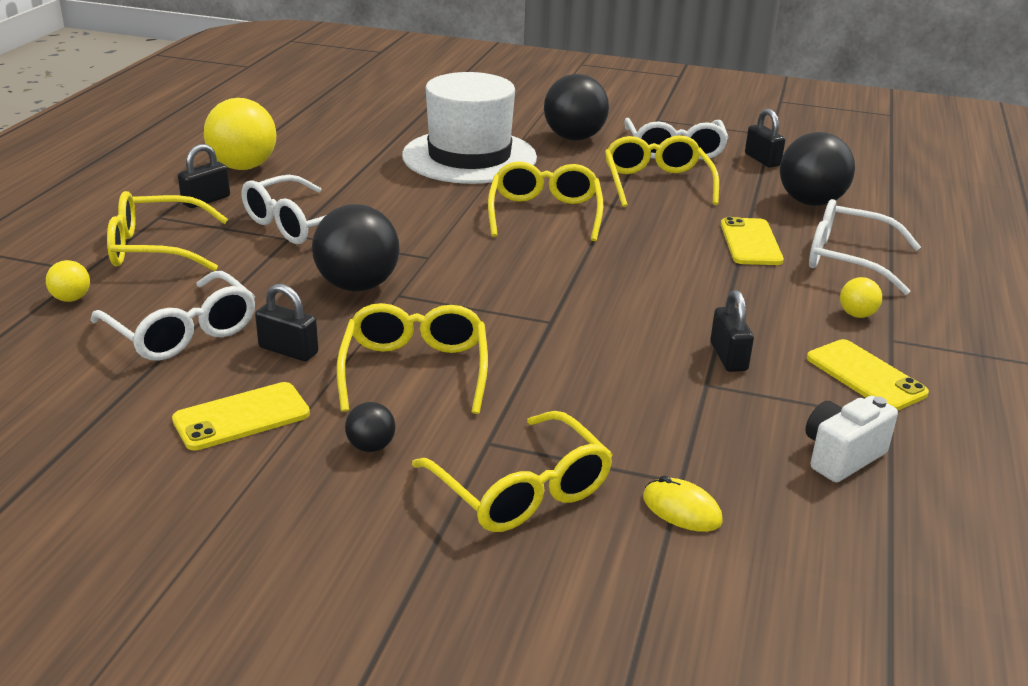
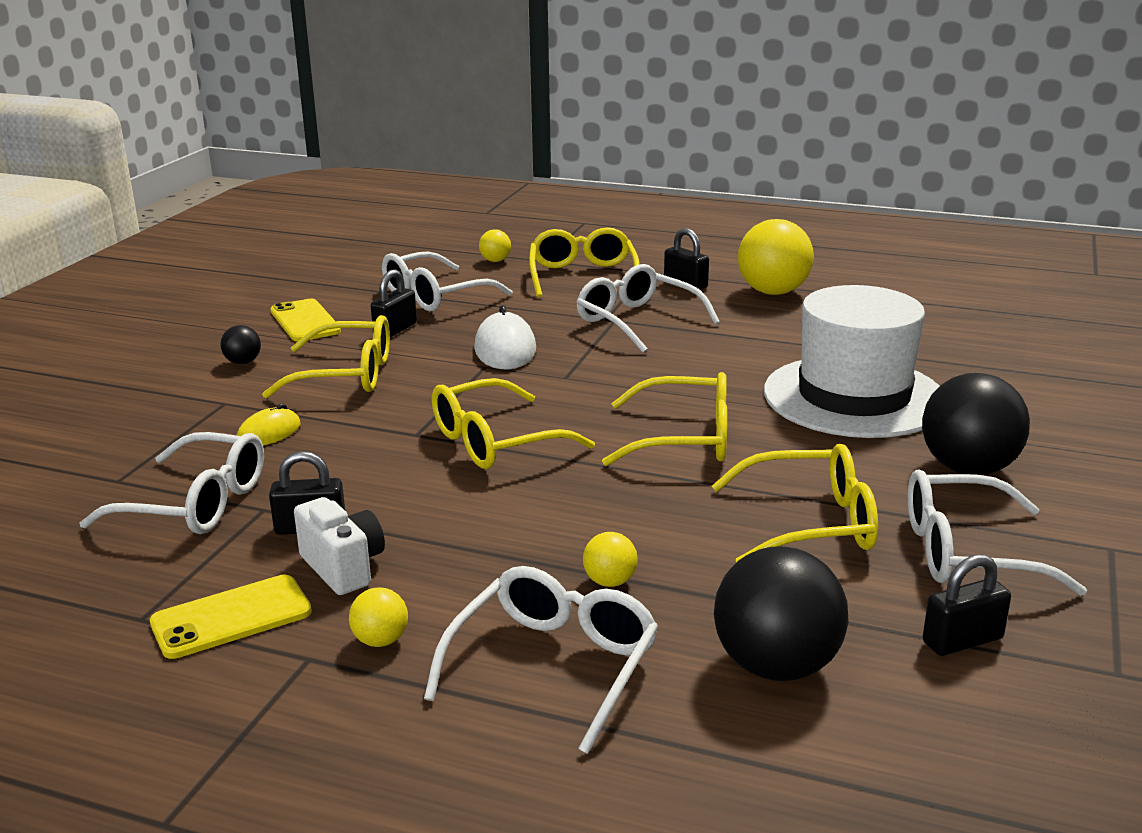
camera: 95 degrees right, 5 degrees down
(357, 285) = (505, 349): black ball -> white mouse
(521, 490) = (152, 414): yellow glasses -> yellow glasses (495, 442)
(681, 509) = (80, 477): yellow mouse -> yellow mouse (269, 433)
(710, 422) = (196, 503): none -> white glasses
(750, 242) = (610, 582): yellow phone -> yellow ball
(841, 456) = (95, 571): white camera -> white camera (343, 567)

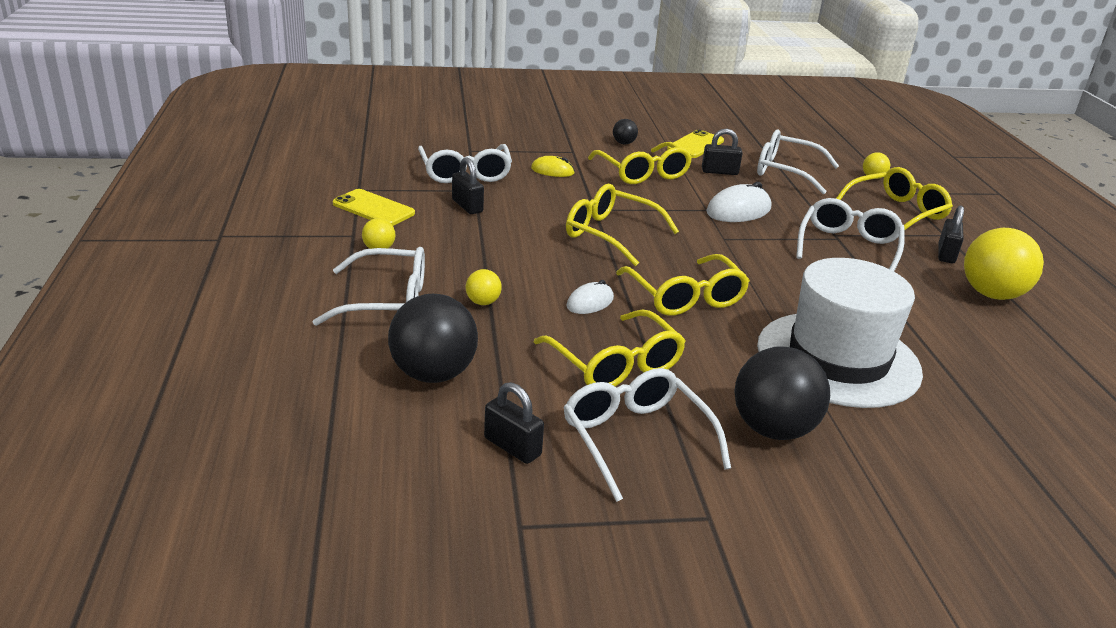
camera: 60 degrees right, 5 degrees up
(343, 567) = (437, 224): white camera -> none
(659, 502) = (590, 302): none -> white mouse

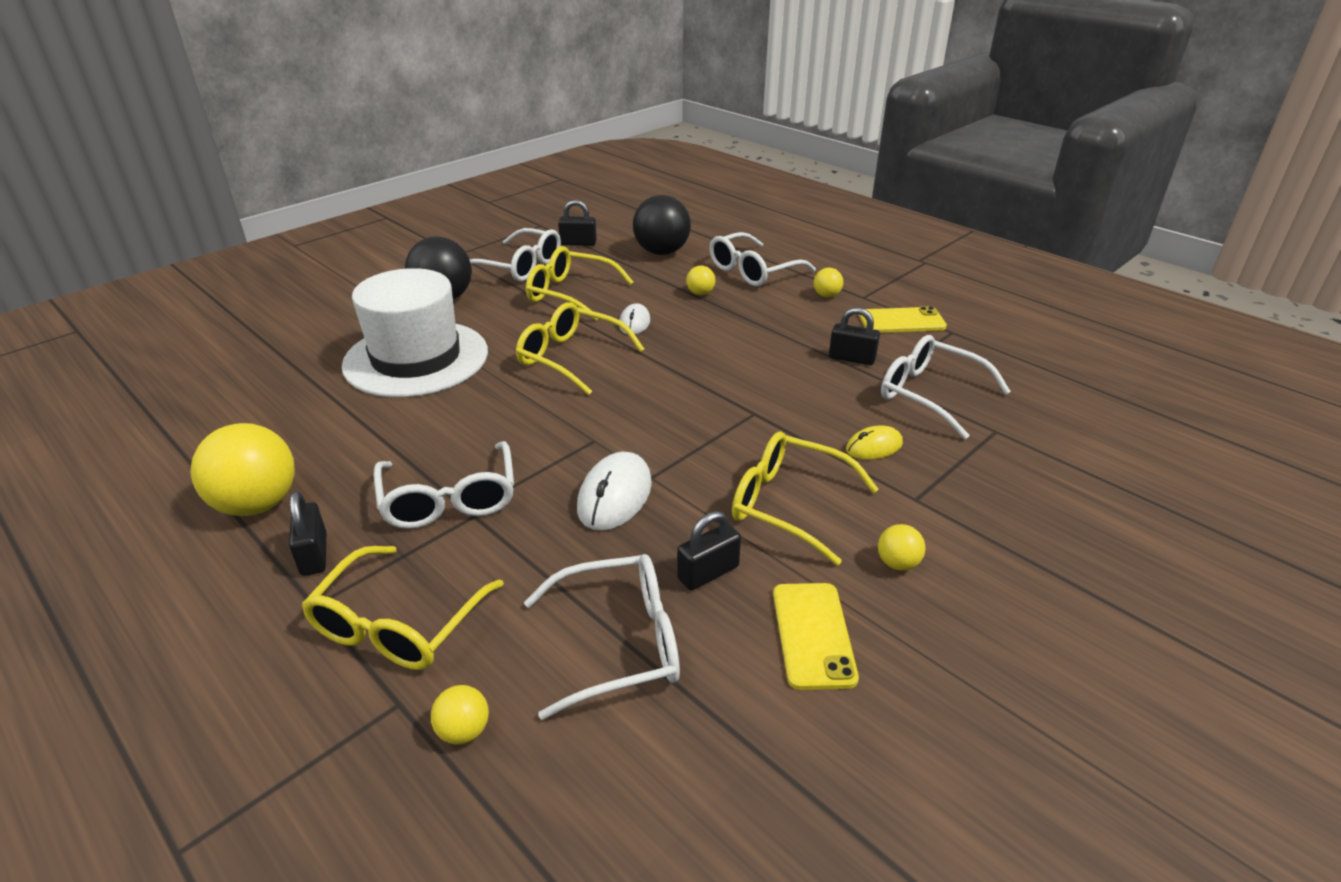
camera: 145 degrees right, 5 degrees up
(610, 234) = (699, 389): yellow glasses -> none
(624, 143) = (897, 563): black ball -> yellow ball

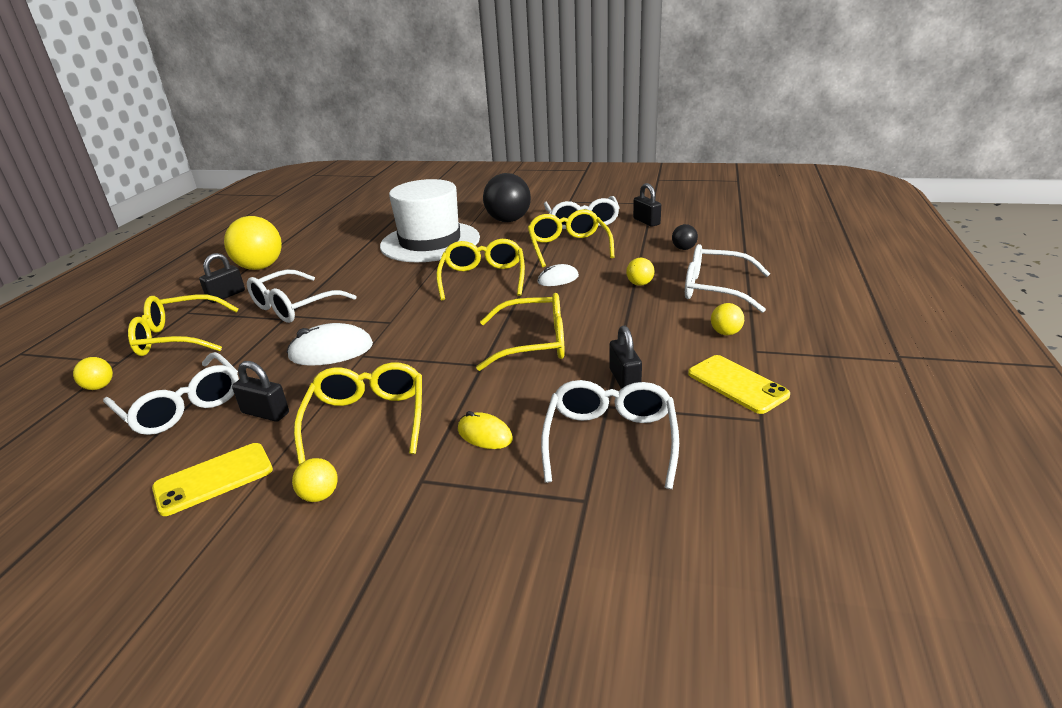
camera: 60 degrees right, 5 degrees down
(661, 252) = (683, 248): black ball -> black ball, size x0.46
(745, 375) = (534, 343): none -> yellow glasses

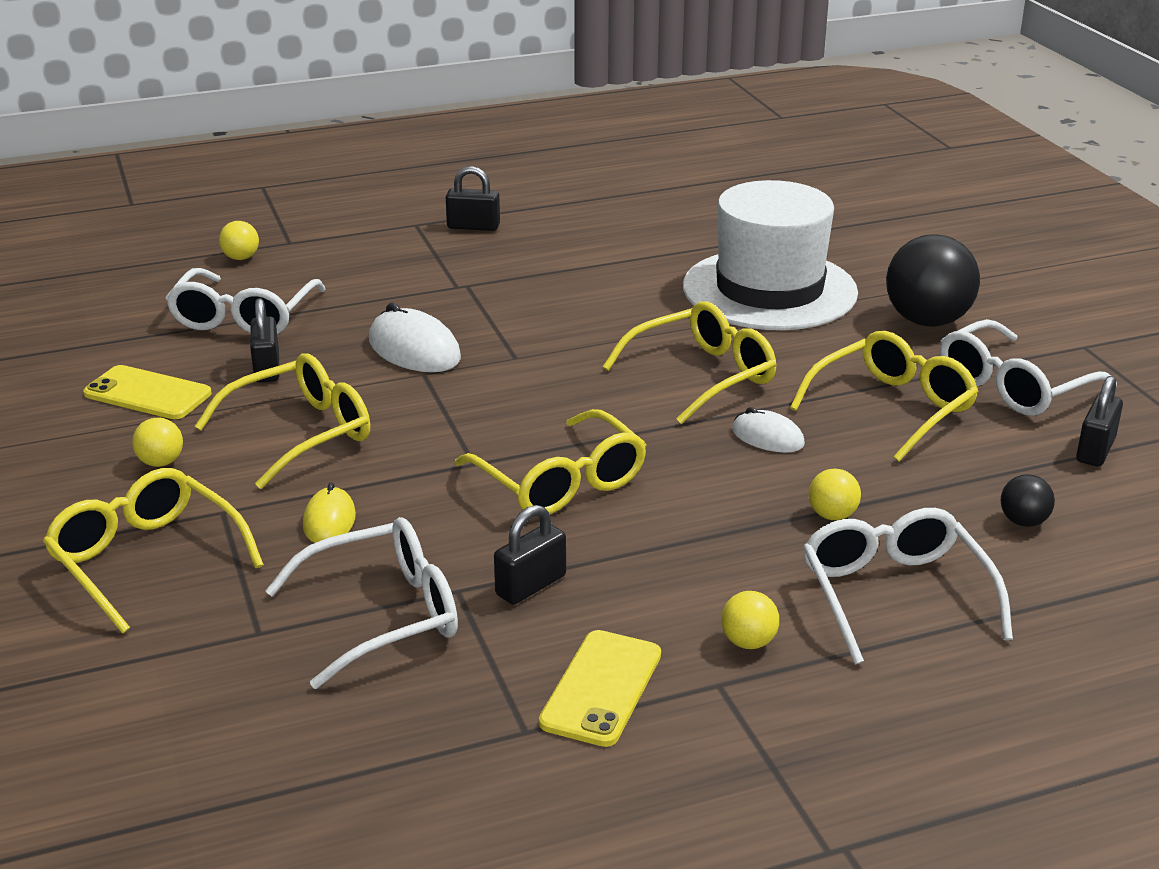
camera: 55 degrees right, 0 degrees up
(178, 337) = (361, 248): yellow glasses -> yellow glasses (146, 560)
(260, 267) = (562, 211): yellow ball -> none
(294, 306) = (490, 279): white glasses -> none

